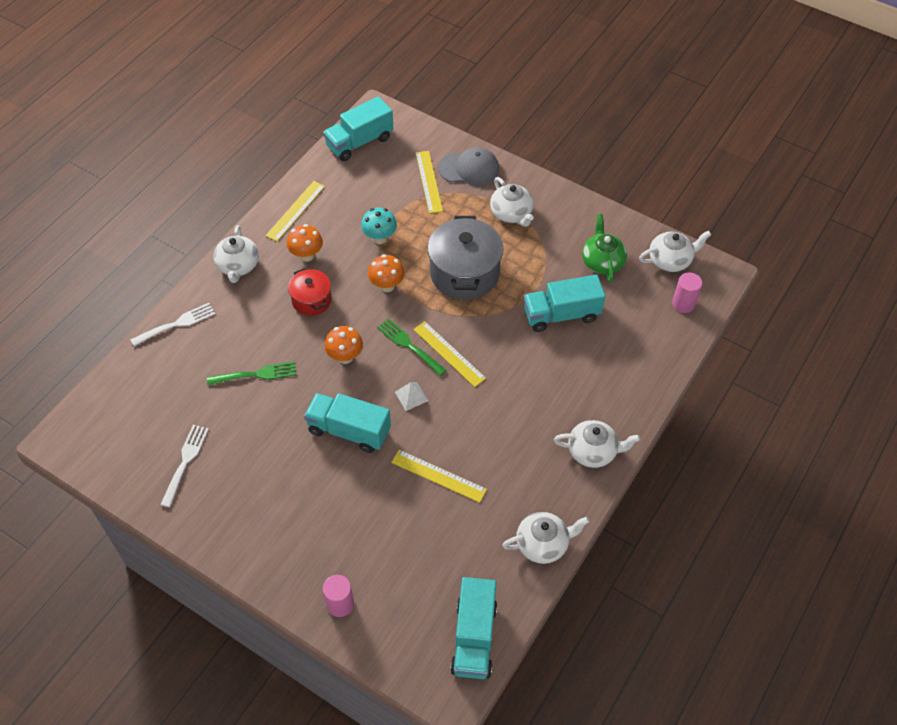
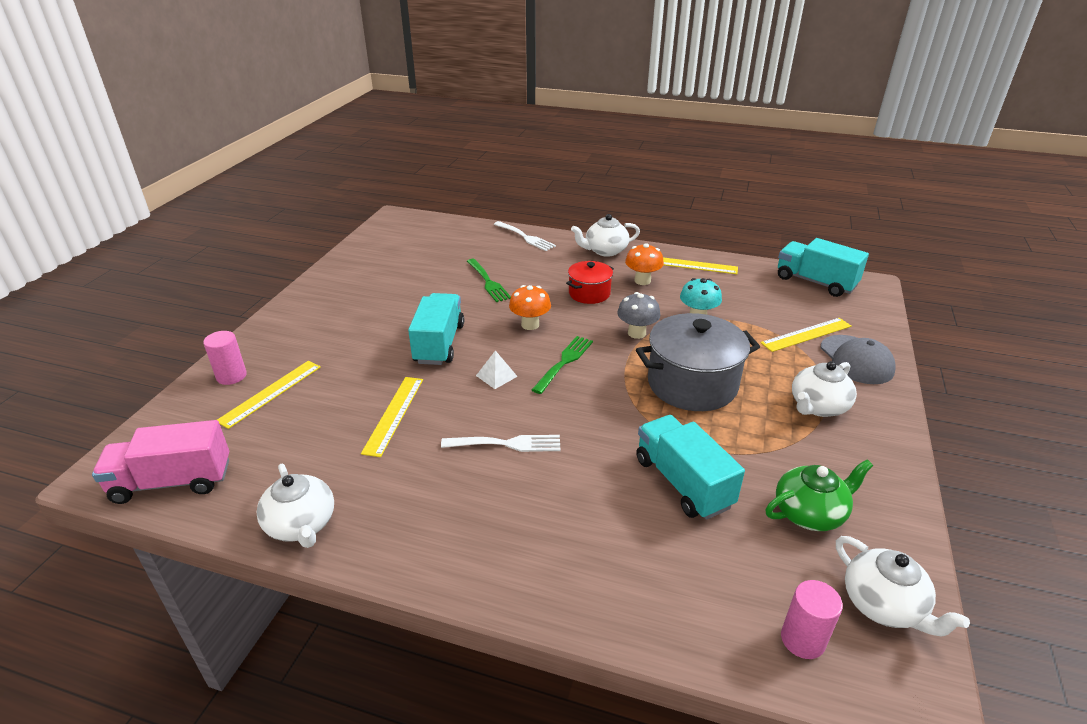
camera: 75 degrees right, 20 degrees down
(185, 462) = (385, 268): white fork -> white fork (507, 444)
(387, 285) = (636, 333): orange mushroom -> grey mushroom
(449, 353) = (567, 393): yellow ruler -> yellow ruler (271, 393)
(474, 637) = (172, 482): turquoise truck -> pink truck
(593, 451) = (459, 556): white teapot -> none

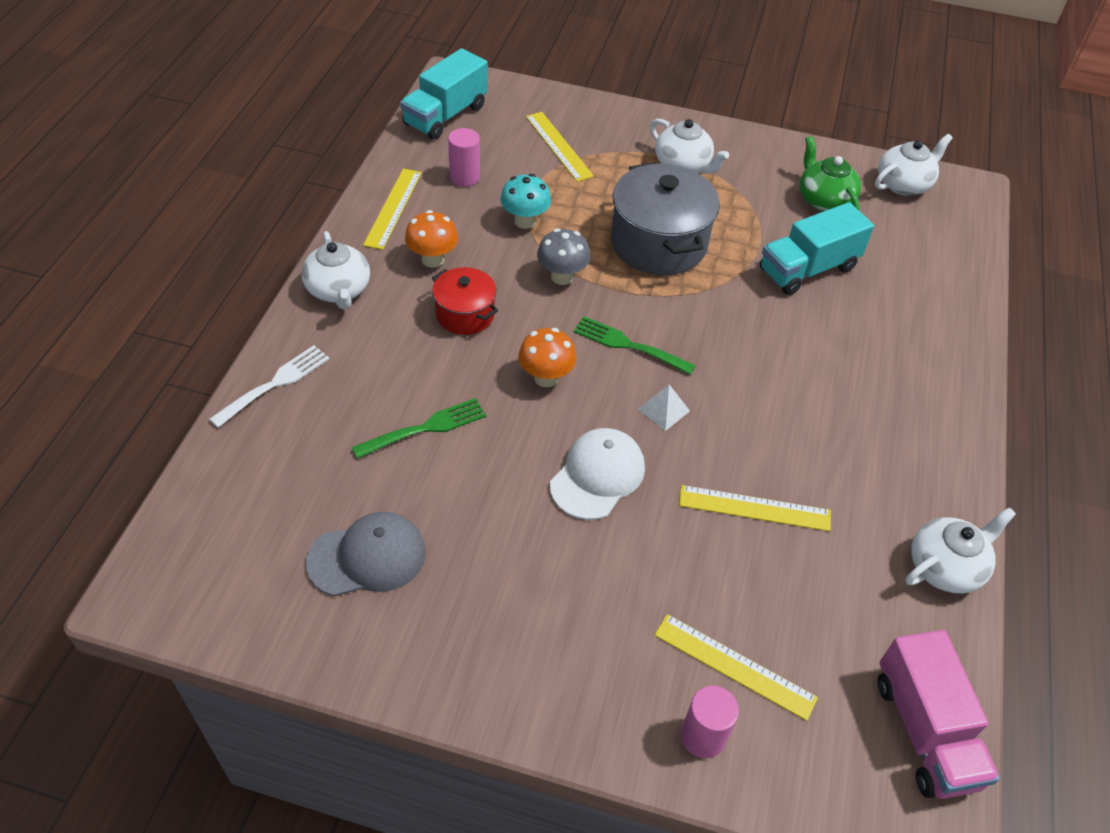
camera: 95 degrees left, 15 degrees up
(439, 344) = (597, 476): turquoise truck -> white cap
(507, 444) = (783, 397): white fork -> none
(802, 639) = (947, 229): pink cylinder -> pink cylinder (464, 177)
(856, 360) = (603, 124): grey cap -> grey cap (367, 557)

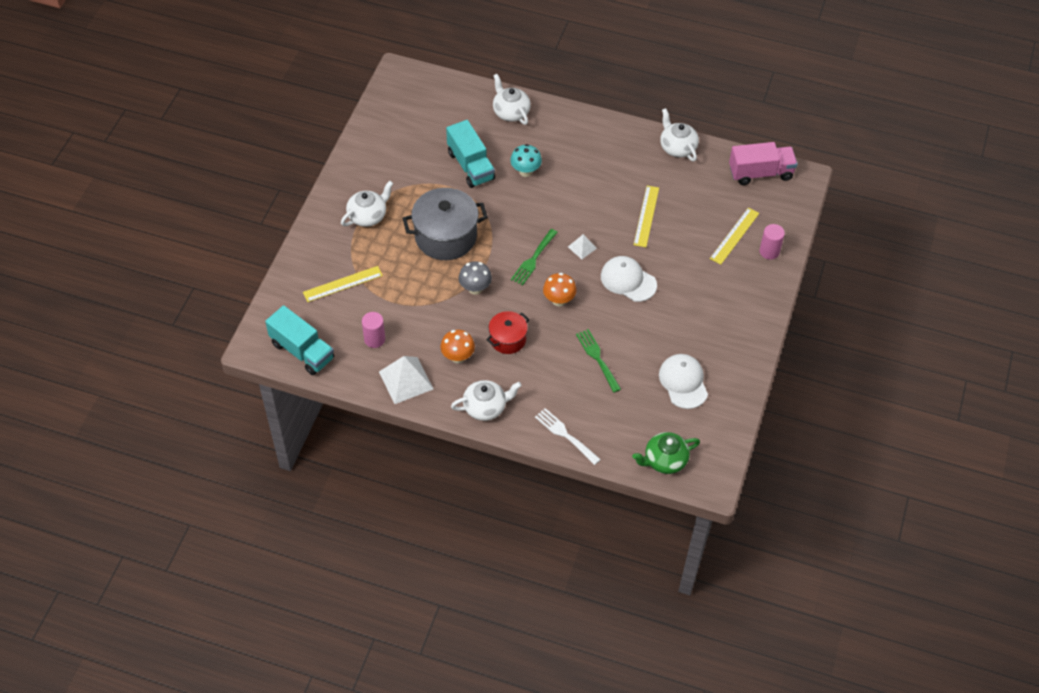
camera: 85 degrees left, 5 degrees up
(367, 557) = (683, 382): grey cap -> white cap
(393, 208) = (406, 380): yellow ruler -> white pyramid
(525, 221) = (422, 306): turquoise mushroom -> turquoise mushroom (525, 171)
(824, 200) = (407, 147): green teapot -> green teapot (664, 460)
(903, 184) = (393, 104): white teapot -> white teapot (510, 112)

